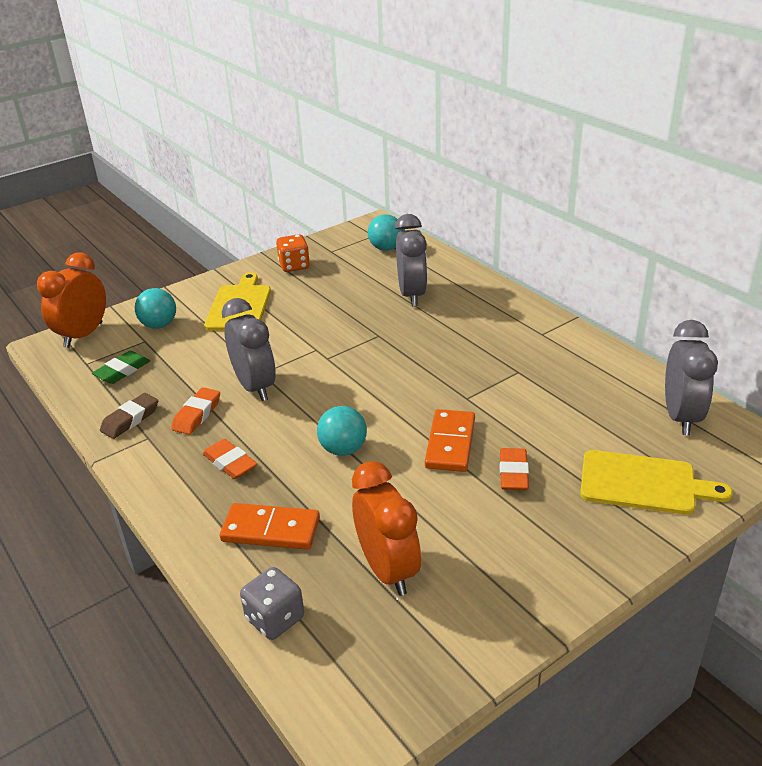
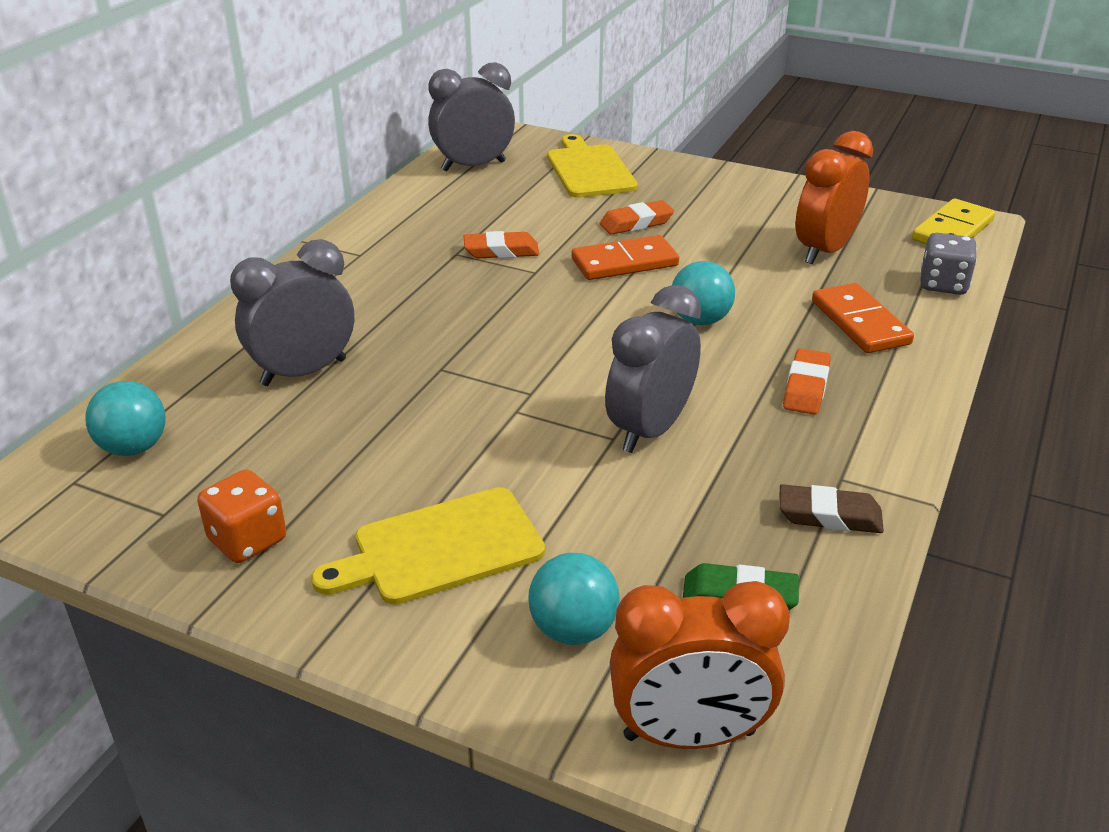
camera: 120 degrees left, 0 degrees up
(197, 415) = (755, 455): orange eraser -> orange eraser (501, 251)
(357, 700) = (952, 230): none -> yellow domino

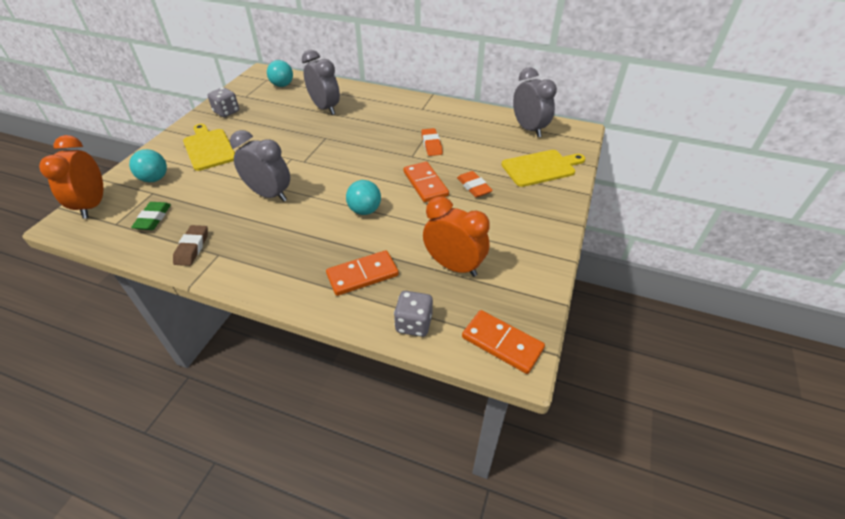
camera: 85 degrees right, 10 degrees up
(247, 540) = (226, 112): orange dice -> grey dice
(806, 387) = (296, 247): orange eraser -> none
(952, 230) = (502, 343): yellow domino -> orange domino

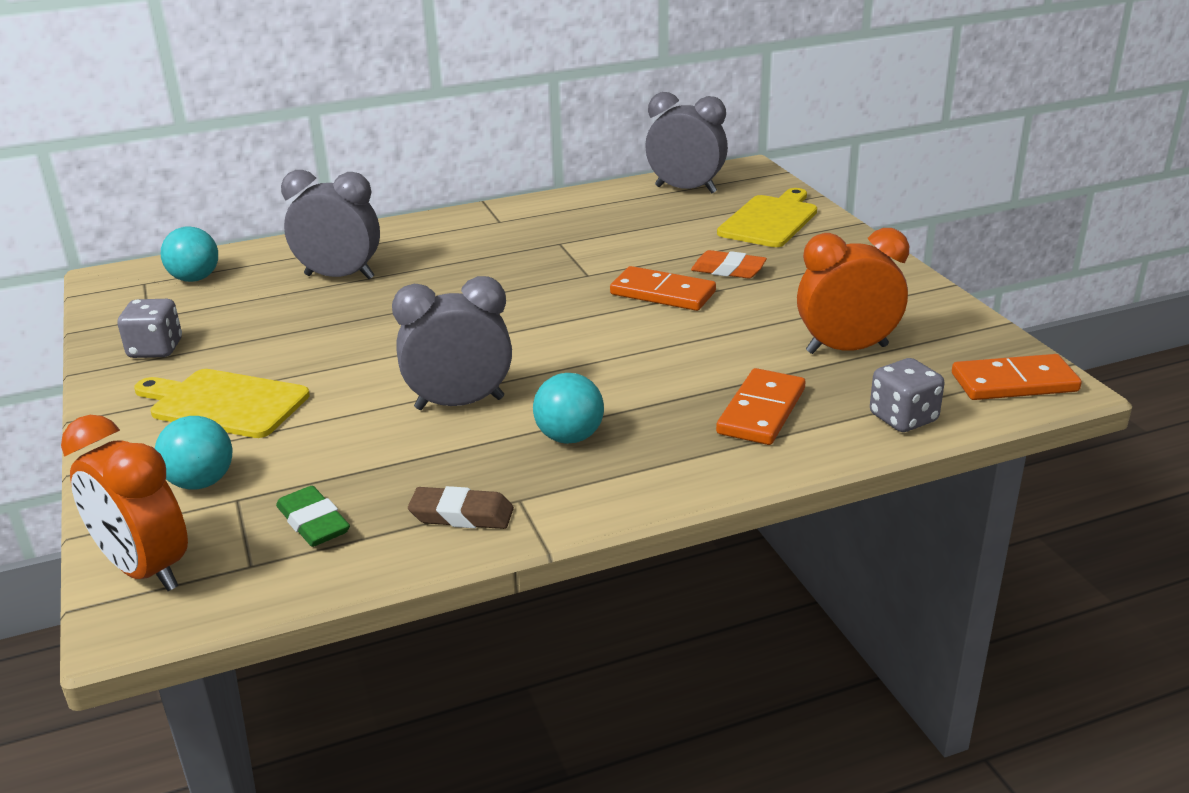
camera: 40 degrees left, 15 degrees down
(192, 248) = (461, 515): brown eraser -> brown eraser turned 45 degrees counterclockwise
(365, 210) = (637, 354): turquoise ball -> turquoise ball (569, 437)
(431, 145) = (591, 252): orange eraser -> none

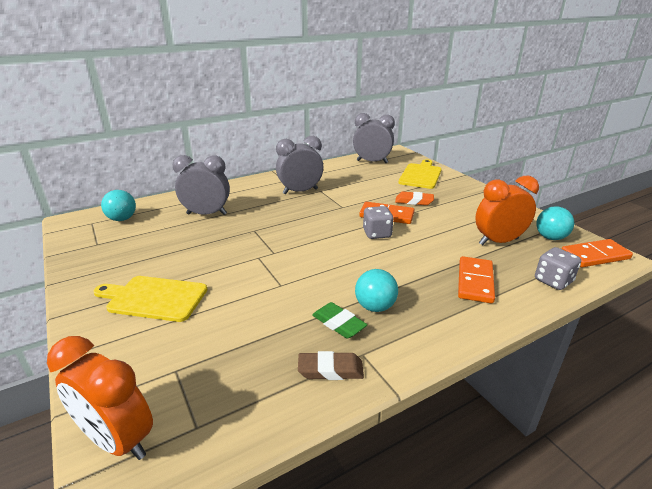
camera: 10 degrees left, 0 degrees up
(155, 349) = (104, 264): grey dice -> grey dice (377, 234)
(201, 482) = (148, 359): turquoise ball -> turquoise ball (550, 237)
(313, 523) = (233, 385): green eraser -> green eraser (338, 323)
(459, 403) = (301, 288): grey clock -> grey clock (300, 191)

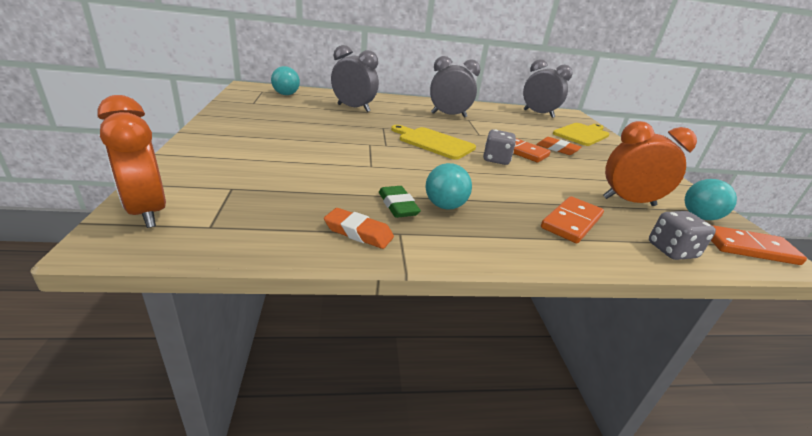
camera: 20 degrees right, 0 degrees up
(154, 298) = (261, 143): yellow cutting board -> yellow cutting board (434, 142)
(330, 370) = (358, 232): brown eraser -> orange eraser

